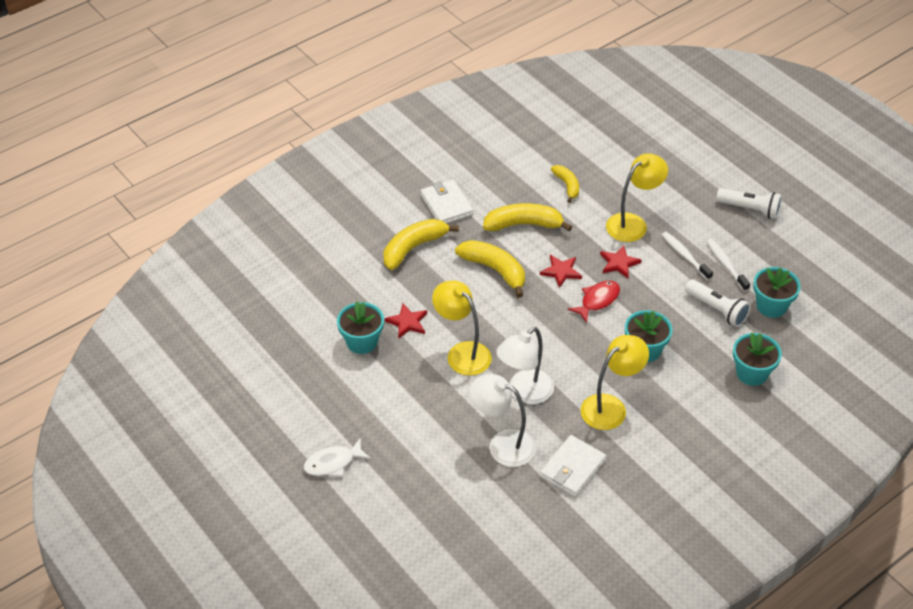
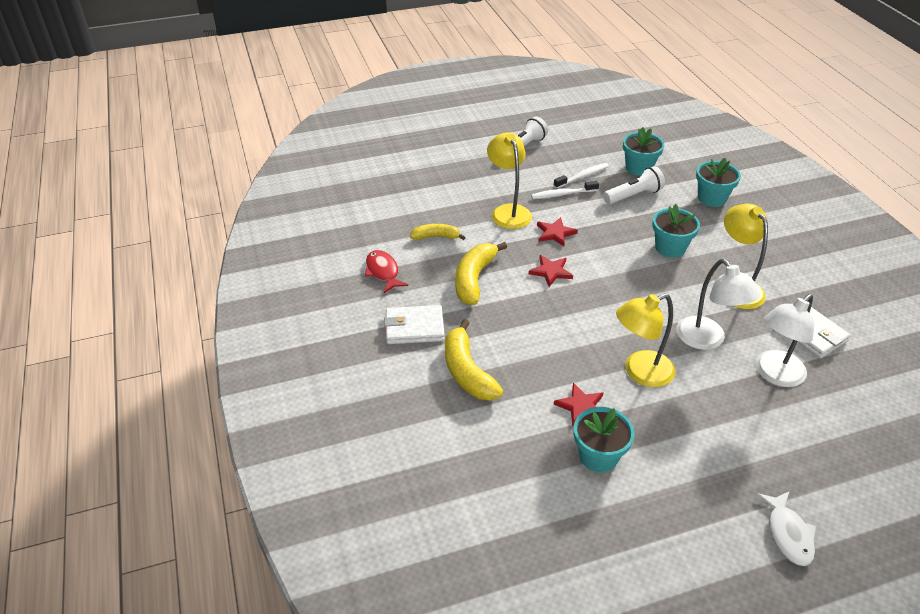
camera: 70 degrees left, 5 degrees down
(495, 270) = (529, 316): yellow banana -> none
(597, 300) = (598, 259): red fish -> red fish (383, 272)
(726, 265) = (582, 176): white toothbrush -> white toothbrush turned 150 degrees clockwise

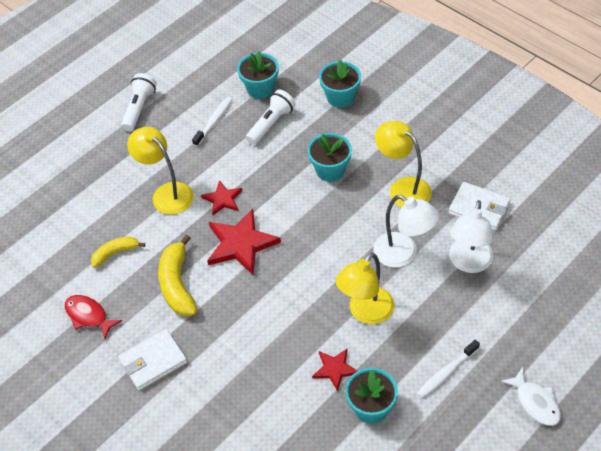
camera: 25 degrees left, 10 degrees up
(467, 371) = (224, 383): yellow banana -> none
(551, 272) = (241, 244): red star -> red star, size x1.76
(562, 194) = (206, 151): white toothbrush -> white toothbrush (446, 373)

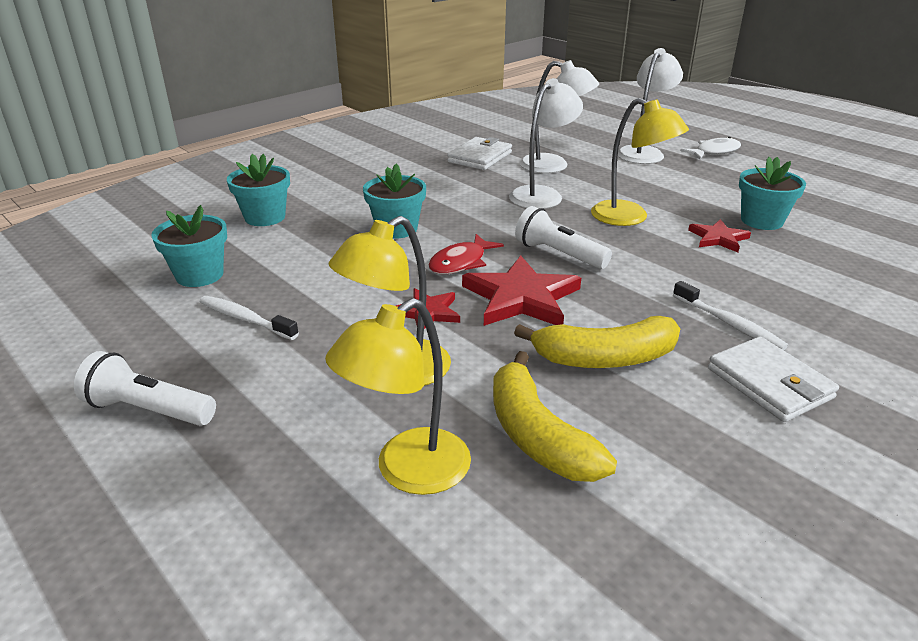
camera: 90 degrees left, 20 degrees down
(88, 316) = (698, 470): red fish -> red fish (461, 262)
(115, 253) = (537, 435): yellow banana -> yellow banana, size x1.64
(271, 124) = (284, 268): white flashlight -> white flashlight (558, 254)
(403, 188) = (441, 189): yellow lamp -> yellow lamp (408, 471)
(446, 373) = (697, 183): white toothbrush -> white toothbrush (729, 324)
(520, 338) = (643, 152): none -> white lamp

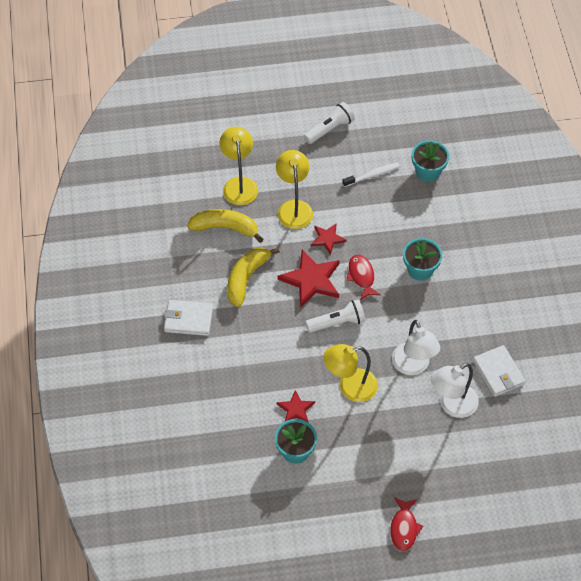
camera: 125 degrees right, 25 degrees up
(265, 217) = (479, 218): turquoise flower pot -> none
(643, 152) = (436, 480): white lamp -> none
(714, 152) = (404, 528): white fish -> red fish
(729, 324) = (229, 342): white toothbrush -> none

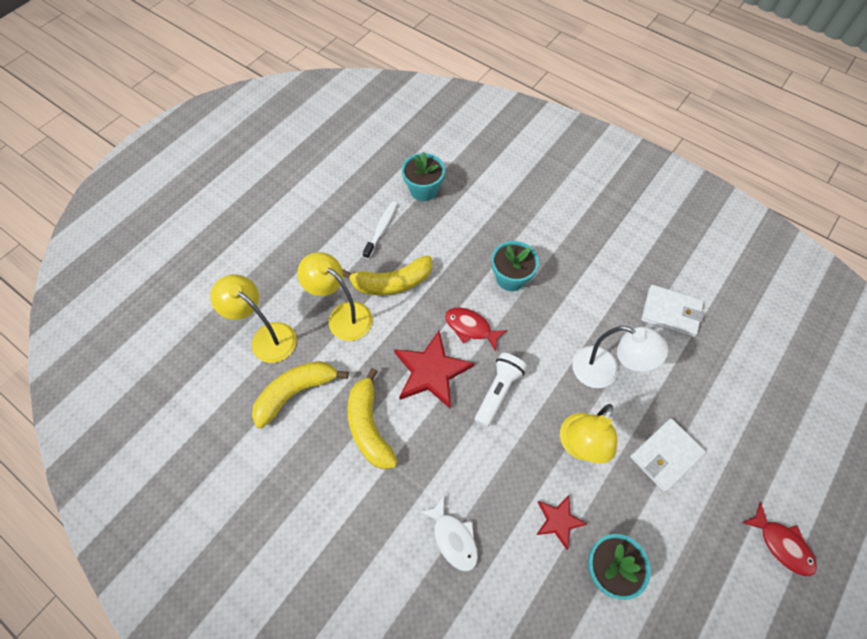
camera: 45 degrees left, 5 degrees up
(188, 319) = (355, 528): white wallet -> white wallet (665, 455)
(232, 367) = (453, 538): none -> white fish
(327, 239) = (404, 319): red star -> none
(329, 129) = (301, 218): white flashlight -> none
(343, 213) = (392, 283): none -> yellow banana
(452, 405) = (674, 377): white lamp -> none

